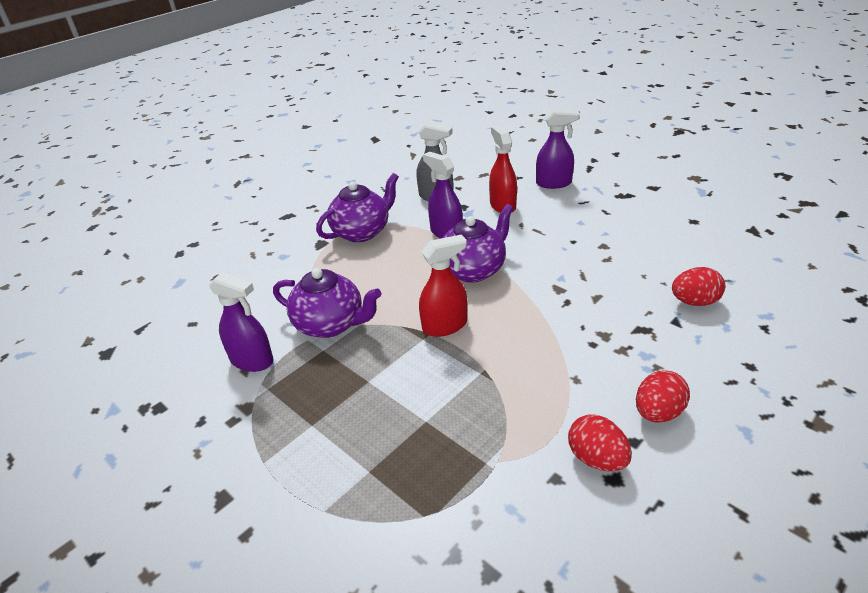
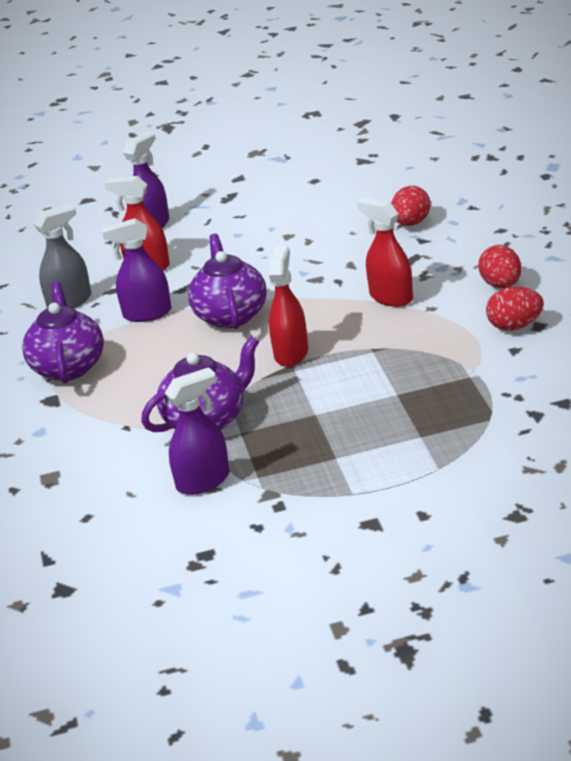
camera: 55 degrees left, 5 degrees down
(570, 344) = (390, 297): none -> red spray bottle

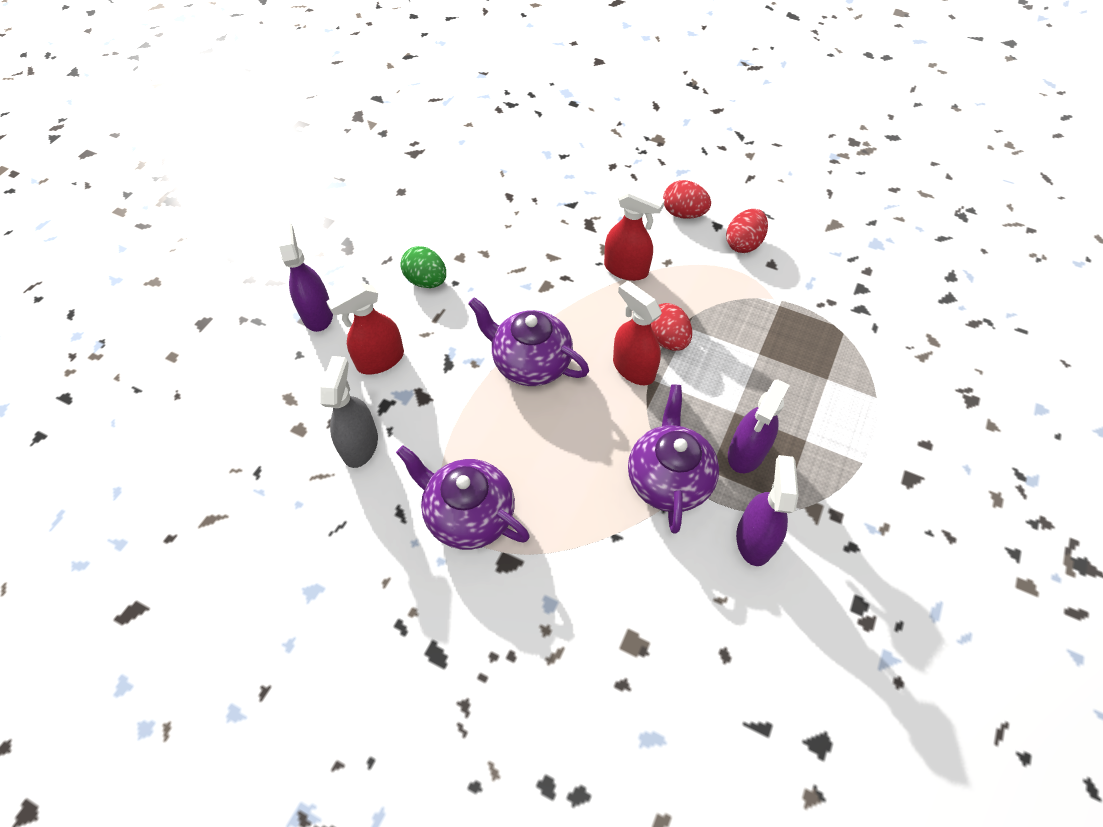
camera: 55 degrees left, 25 degrees up
(147, 314) = (455, 409): purple spray bottle -> purple spray bottle (746, 452)
(244, 239) = (426, 281): none -> green egg
(390, 297) = (626, 269): red spray bottle -> red spray bottle turned 150 degrees counterclockwise
(411, 223) = (540, 193): red egg -> red egg (667, 340)

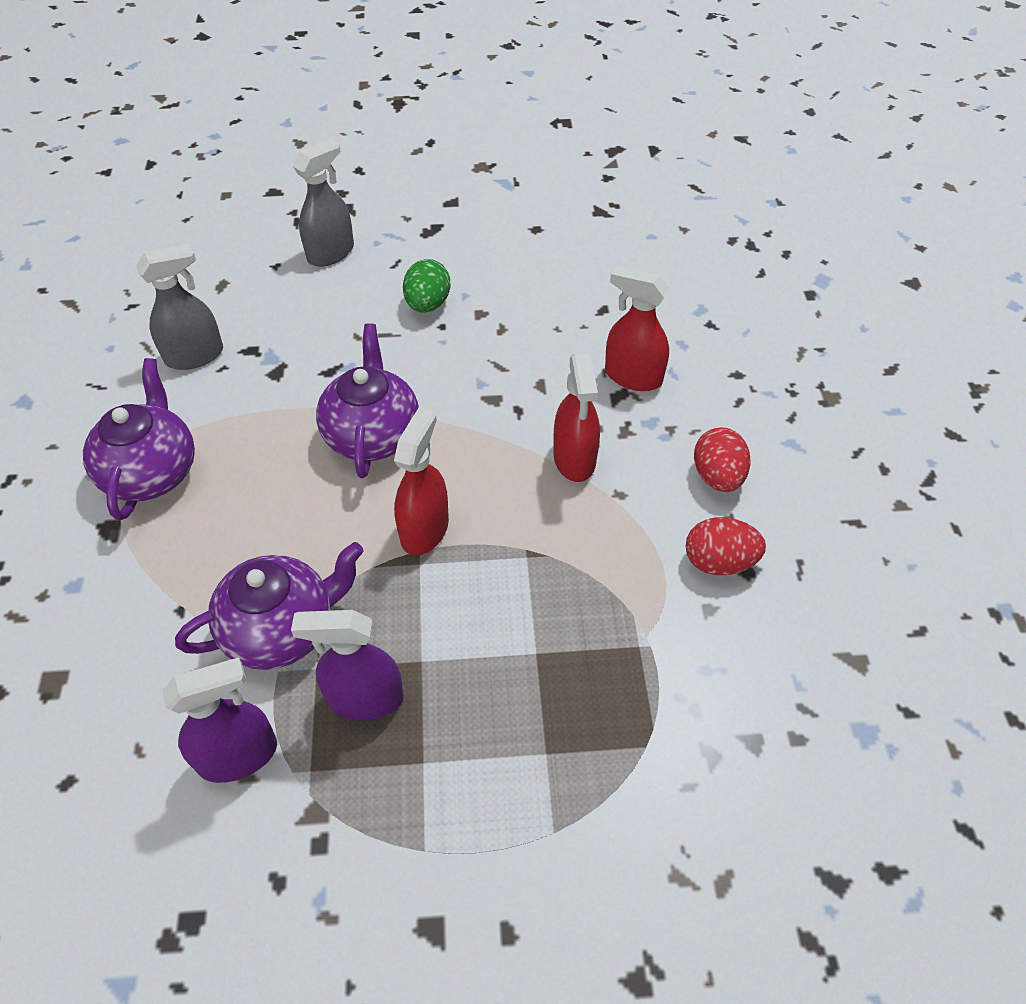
camera: 60 degrees right, 5 degrees down
(317, 314) = (331, 253): purple spray bottle -> grey spray bottle
(380, 360) = (303, 321): red spray bottle -> red spray bottle (632, 376)
(667, 340) = (491, 544): red egg -> none

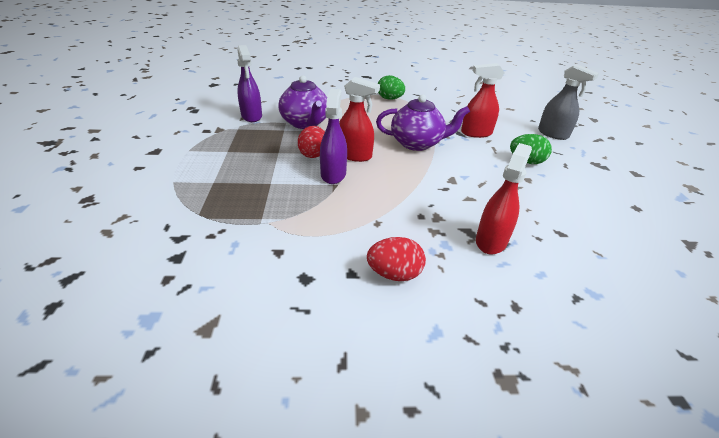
camera: 90 degrees right, 15 degrees down
(152, 472) = (389, 99): purple teapot -> green egg
(195, 356) = (459, 104): grey spray bottle -> none
(364, 698) = (265, 139): purple spray bottle -> purple spray bottle (333, 174)
(574, 459) = (406, 207): red spray bottle -> red spray bottle (476, 133)
(719, 562) = (315, 262): red egg -> red egg (313, 155)

